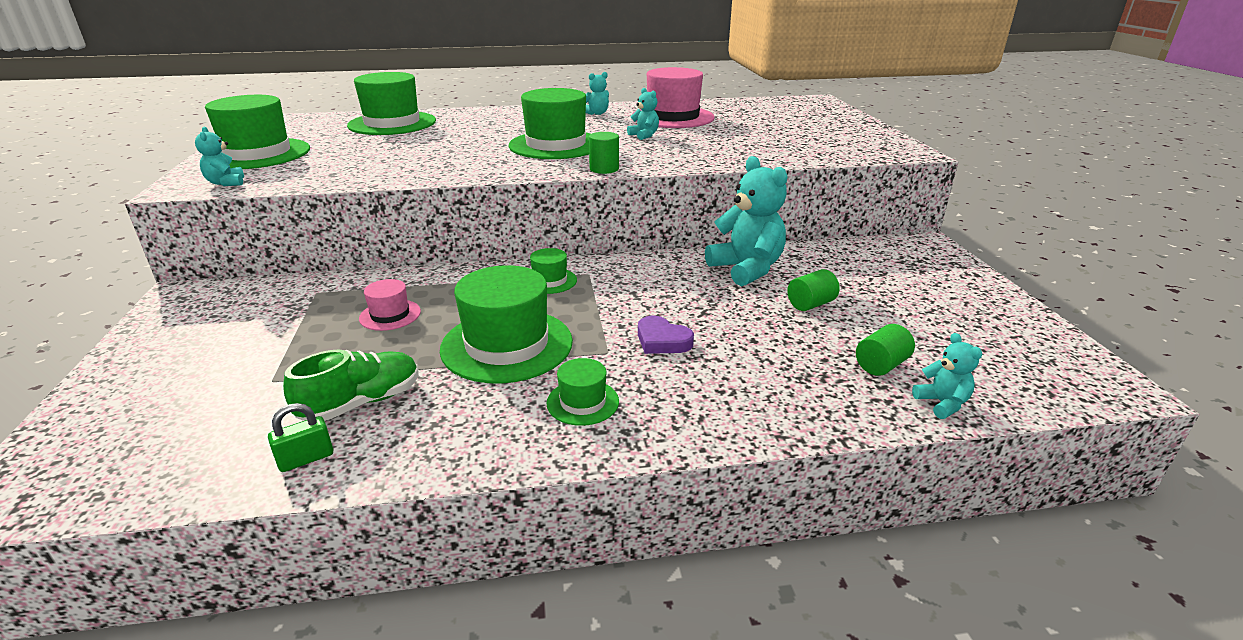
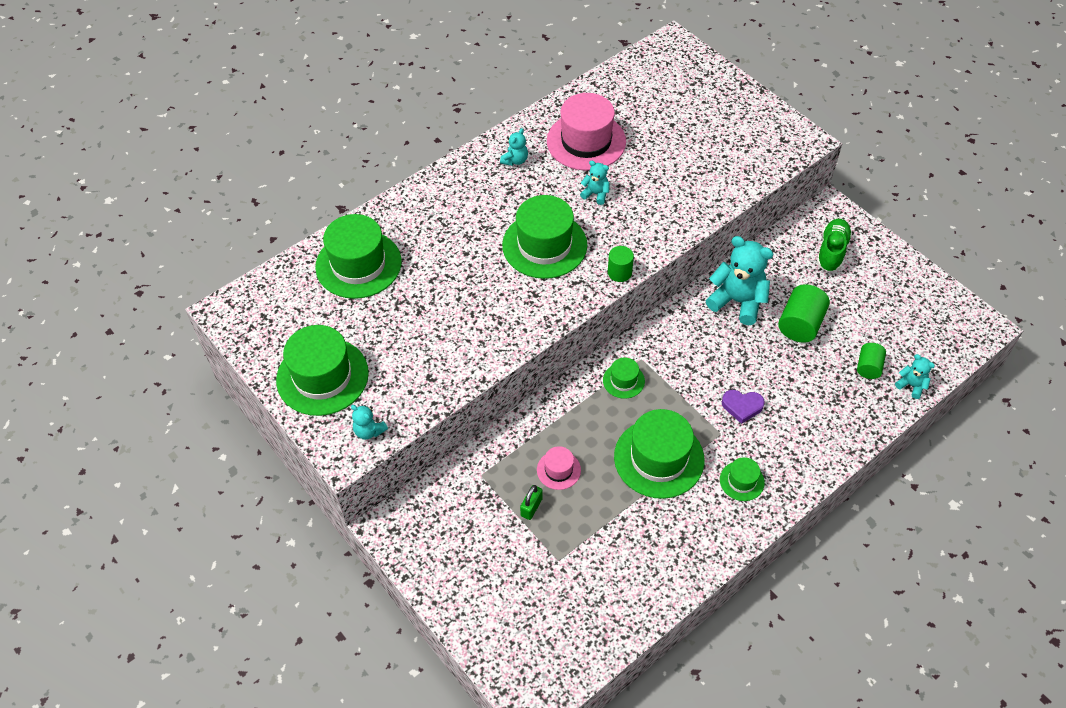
camera: 30 degrees left, 25 degrees up
(306, 459) = (645, 595): green padlock -> green padlock (531, 507)
(362, 403) = (629, 546): green shoe -> green shoe (831, 251)
(810, 304) = (800, 324): green cylinder -> green cylinder, size x1.63

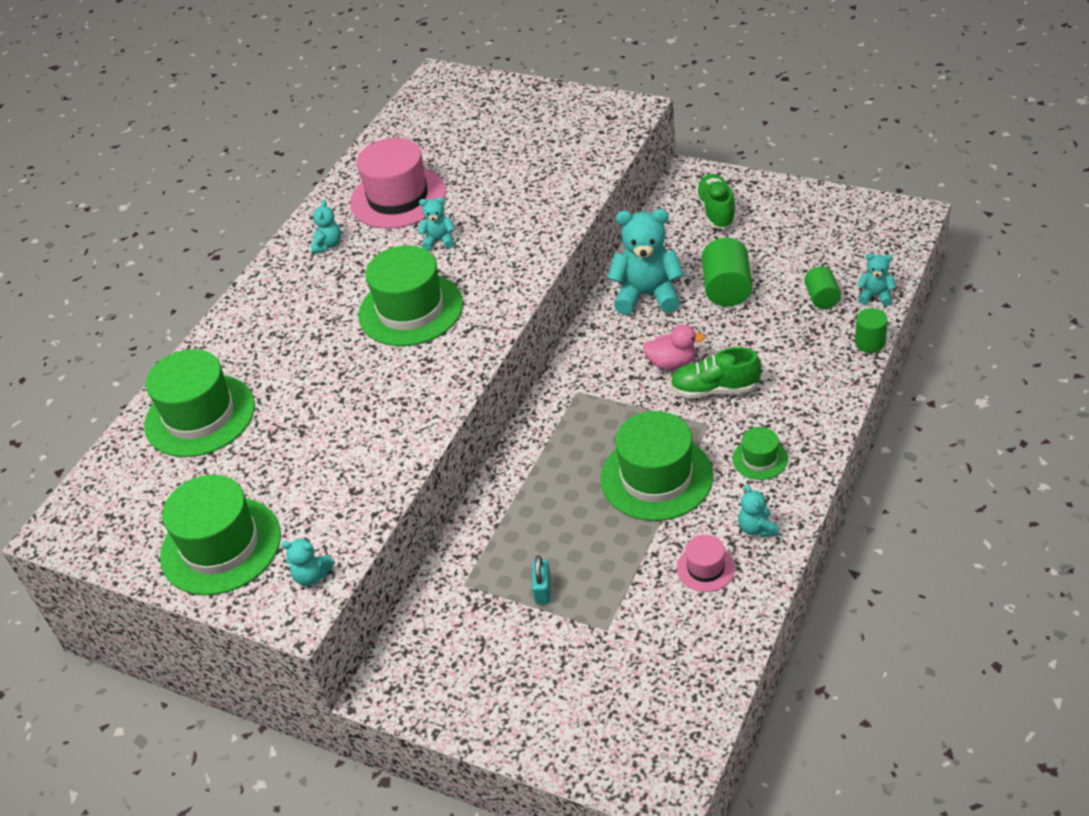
camera: 20 degrees left, 10 degrees down
(531, 507) = (543, 590): green padlock -> turquoise padlock
(558, 470) = (551, 539): pink hat -> pink hat (705, 568)
(619, 272) = (511, 301): green cylinder -> green cylinder (870, 343)
(623, 380) = (570, 420): green hat -> none
(707, 536) = (757, 528): none -> turquoise teddy bear
(723, 369) = (672, 363): none -> pink duck
(742, 406) = (715, 389): purple heart -> green shoe

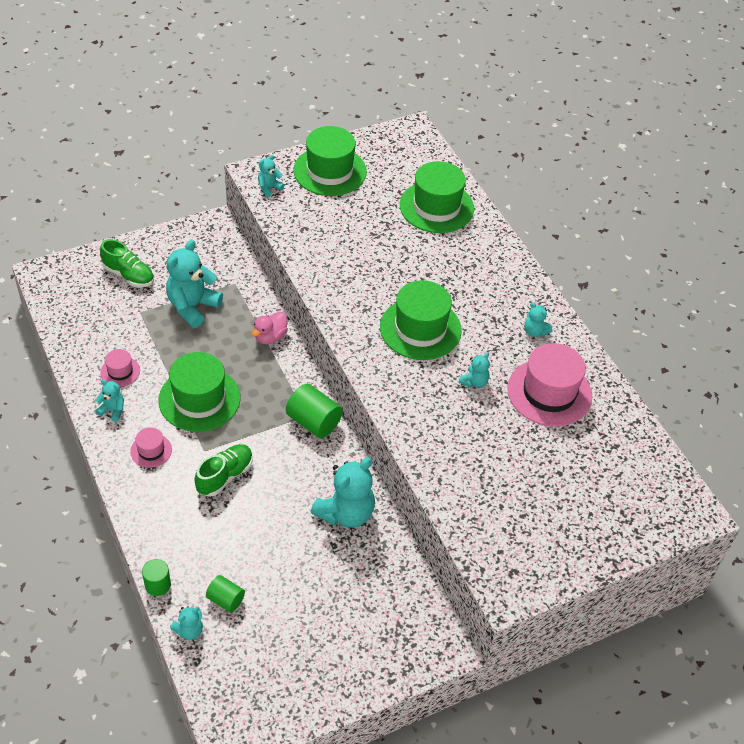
camera: 120 degrees right, 5 degrees up
(543, 590) = (192, 307): turquoise padlock -> turquoise teddy bear
(672, 363) = (271, 475): pink duck -> pink duck (270, 337)
(716, 211) = (384, 625): green shoe -> green shoe (129, 275)
(727, 289) = (299, 558): green cylinder -> green cylinder (313, 422)
(760, 459) = (151, 450): green hat -> pink hat

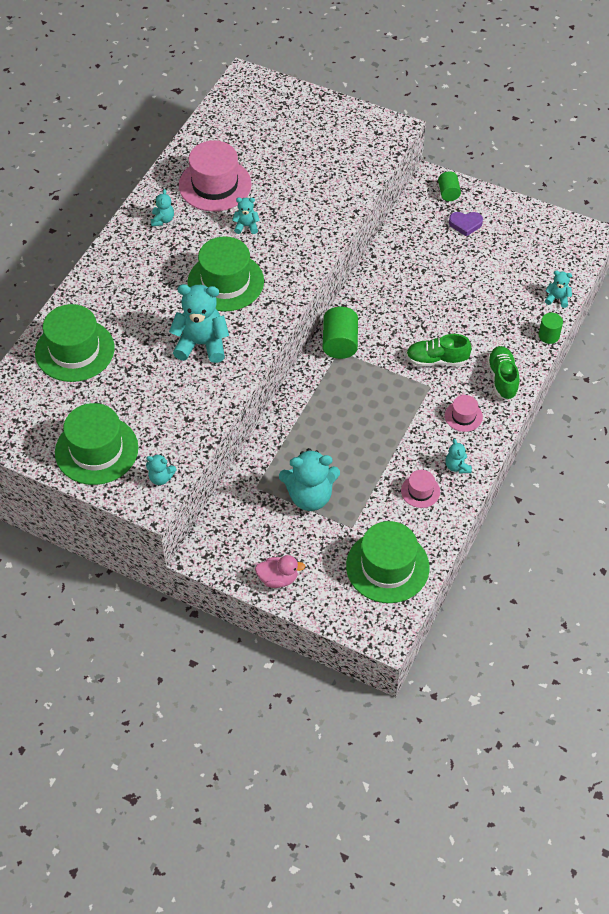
camera: 125 degrees left, 5 degrees up
(129, 275) = (322, 569): green shoe -> green shoe (502, 378)
(199, 399) = (391, 422): green hat -> green hat (387, 566)
(226, 599) = (519, 296): green cylinder -> green cylinder (448, 193)
(270, 337) = (288, 423): pink duck -> pink duck (278, 579)
(346, 513) = (393, 279): turquoise teddy bear -> turquoise teddy bear (201, 344)
(358, 629) = (465, 224): none -> purple heart

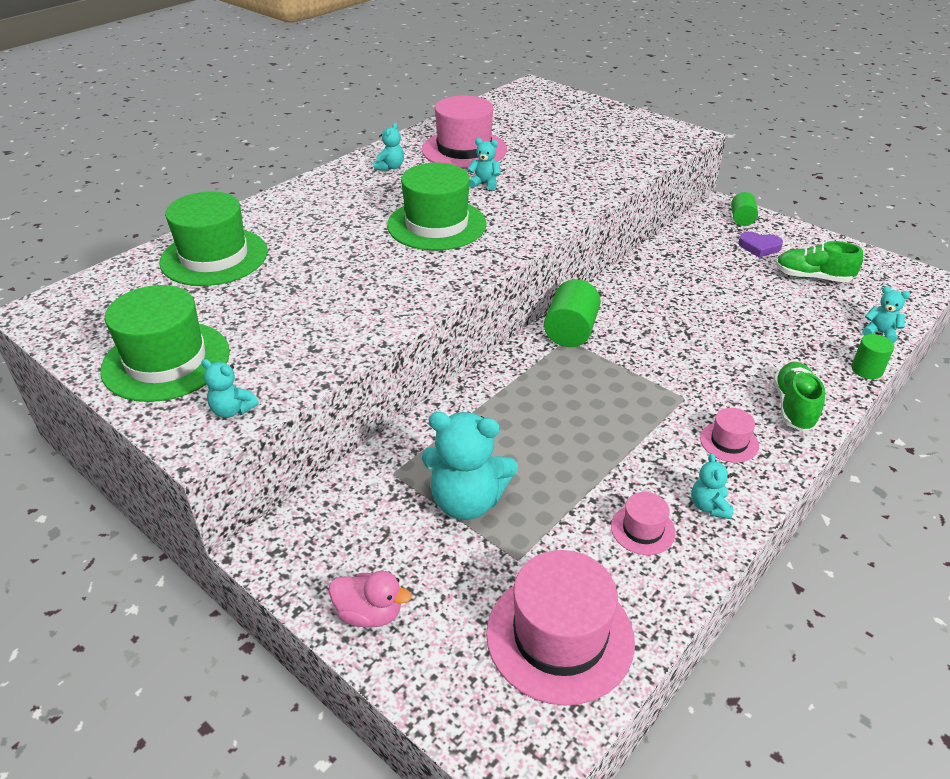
camera: 15 degrees right, 15 degrees down
(201, 344) = (375, 275): turquoise teddy bear -> none
(387, 566) = (560, 636): green hat -> pink hat
(436, 360) = (699, 370): green shoe -> green shoe (812, 277)

